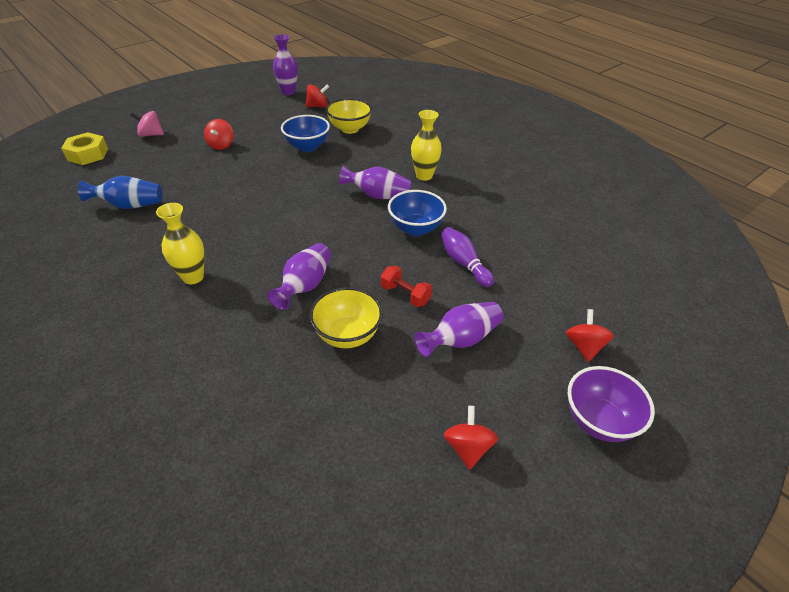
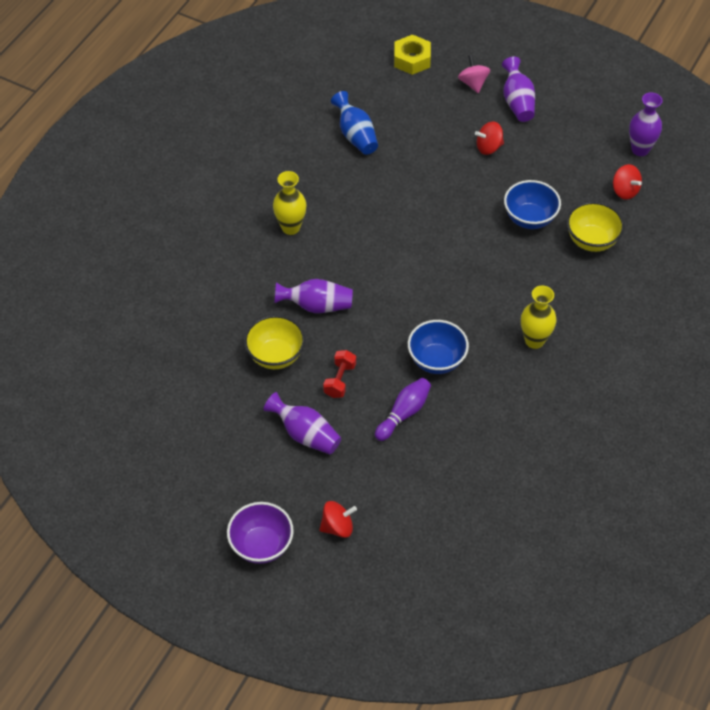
camera: 70 degrees right, 10 degrees up
(378, 196) = (474, 312): purple vase -> purple vase (517, 102)
(468, 447) = (204, 464): red spinning top -> none

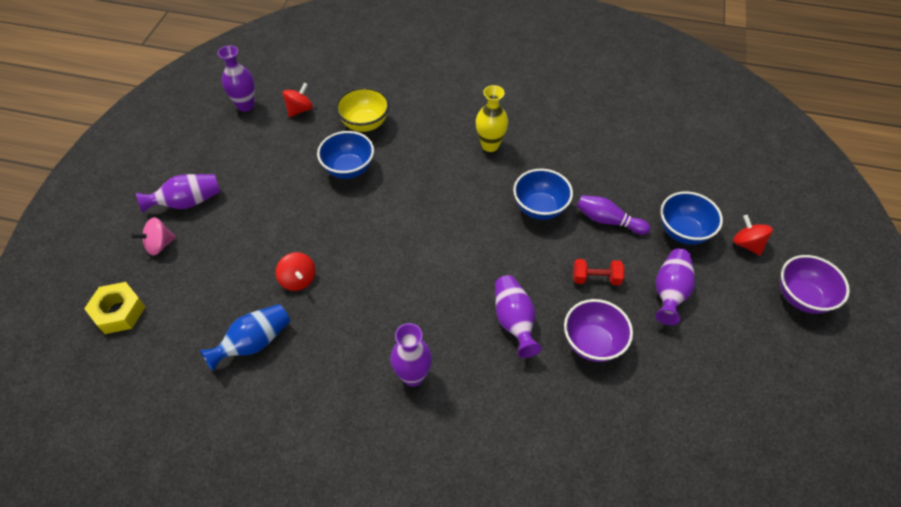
camera: 105 degrees left, 0 degrees up
(275, 356) = (592, 343): yellow bowl -> purple bowl
(290, 227) = (413, 376): yellow vase -> purple vase
(370, 475) = (683, 232): none -> blue bowl
(488, 147) = (257, 215): red spinning top -> red spinning top (298, 280)

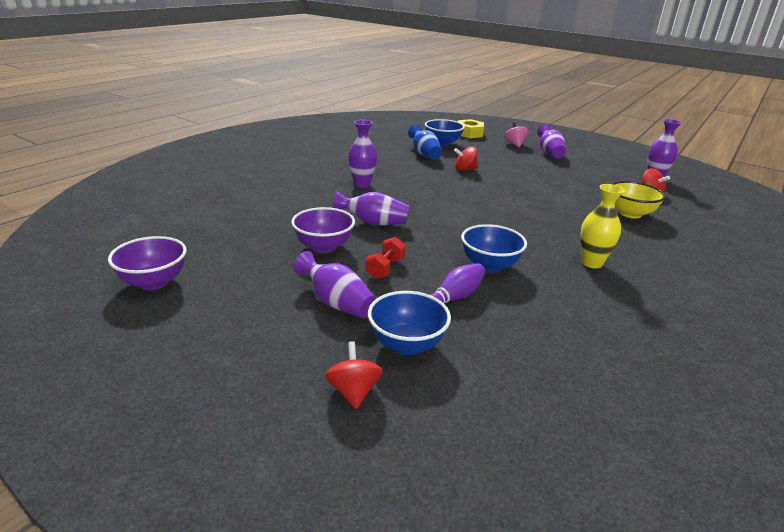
camera: 110 degrees right, 25 degrees down
(349, 169) = (570, 199): blue bowl -> blue bowl (442, 143)
(747, 244) = (353, 392): red spinning top -> red spinning top turned 90 degrees counterclockwise
(801, 297) = (241, 400): purple bowl -> purple bowl (154, 282)

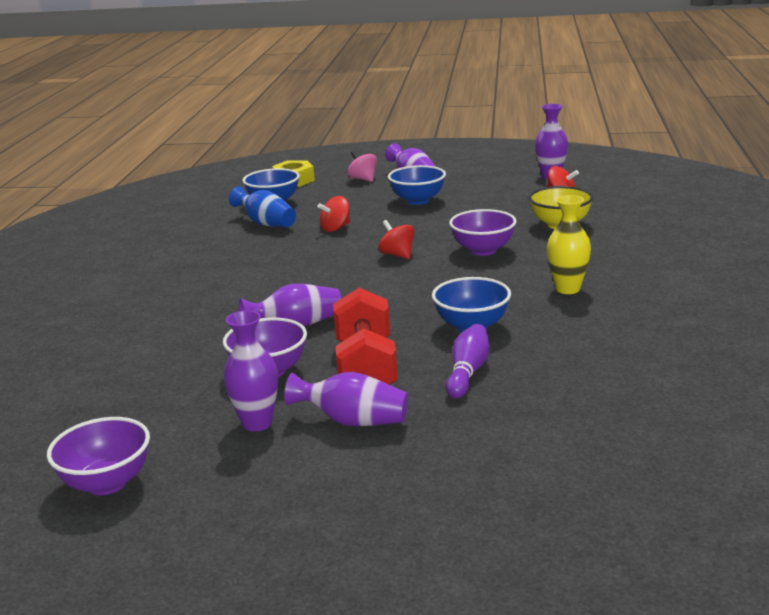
camera: 25 degrees left, 5 degrees down
(353, 392) = (463, 490): red spinning top -> red spinning top (397, 255)
(362, 184) = (230, 285): purple vase -> purple vase (257, 423)
(385, 268) = (366, 368): red dumbbell -> red dumbbell, size x1.95
(407, 344) = (468, 431): blue bowl -> blue bowl (418, 200)
(552, 214) = (483, 250): none -> purple bowl

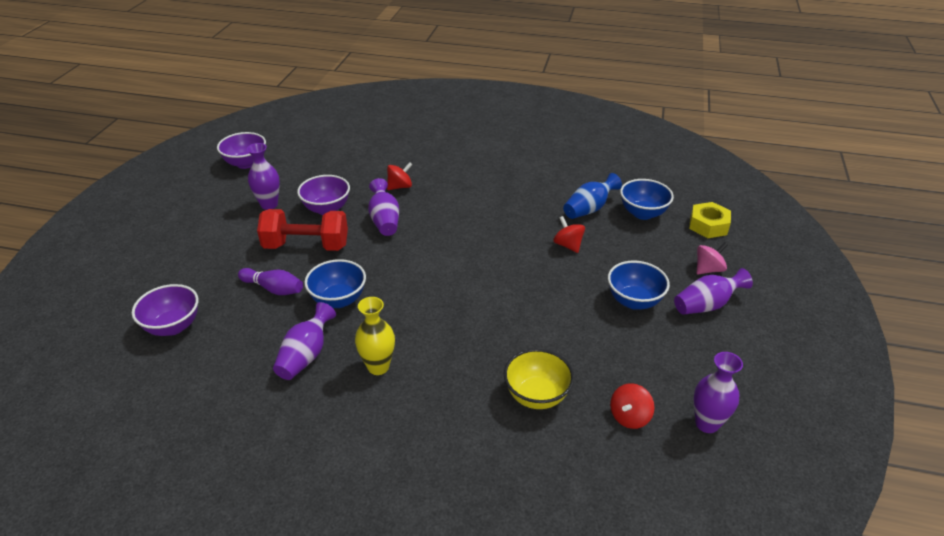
camera: 95 degrees right, 15 degrees up
(353, 421) = (247, 237): purple vase -> purple vase (306, 355)
(397, 255) = (493, 275): red spinning top -> red spinning top (400, 186)
(483, 250) = (486, 328): purple bowl -> purple bowl (173, 326)

